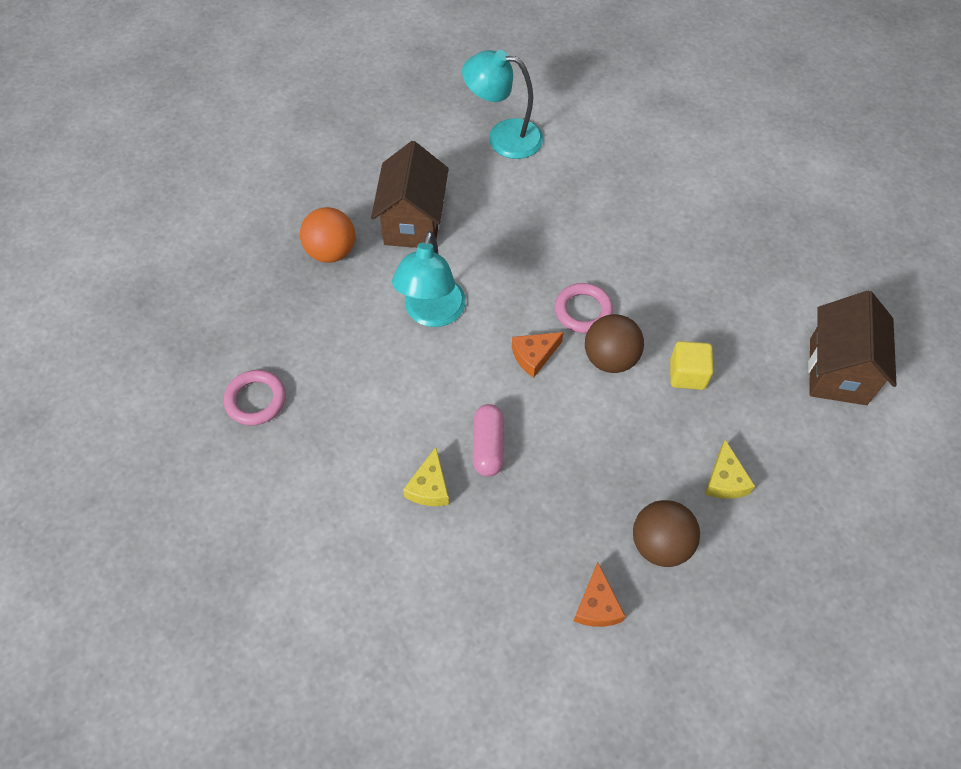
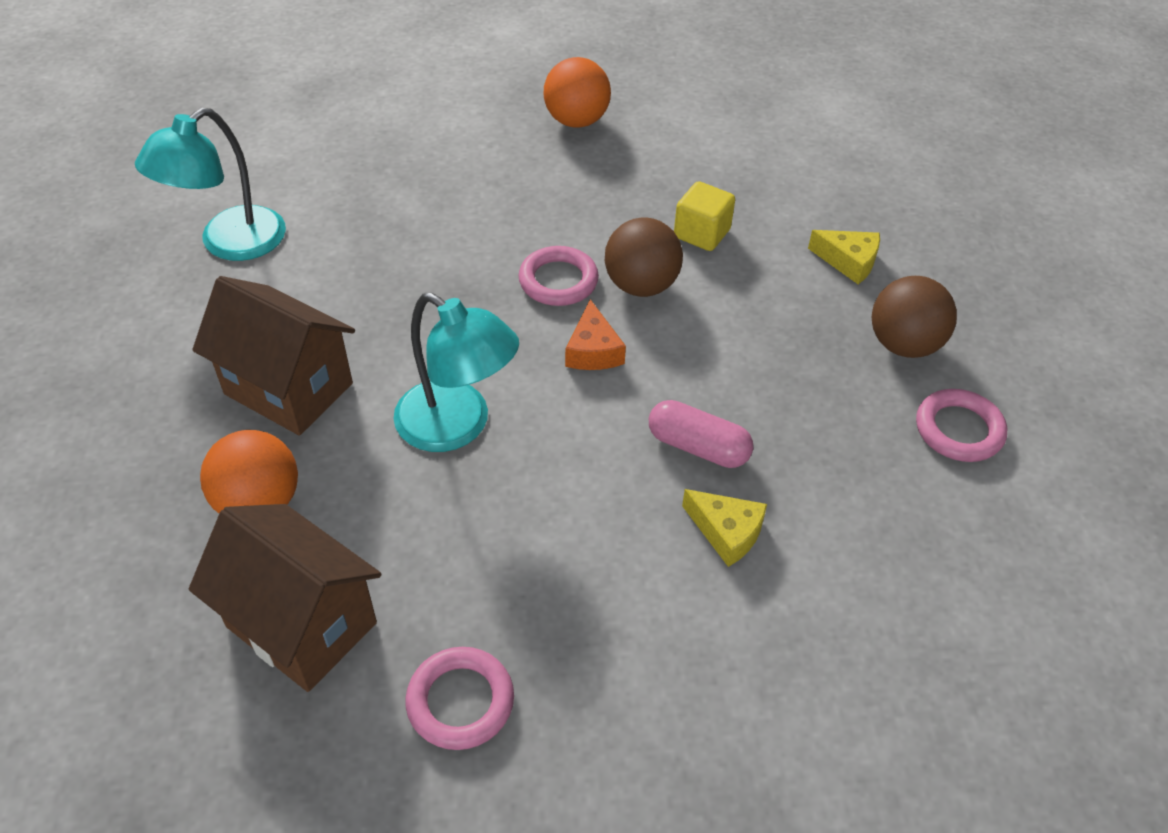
camera: 65 degrees left, 10 degrees down
(597, 605) = (959, 430): orange cheese -> pink ring
(751, 251) = (576, 121): none -> orange ball
(837, 371) = (763, 129): brown house -> brown house (301, 625)

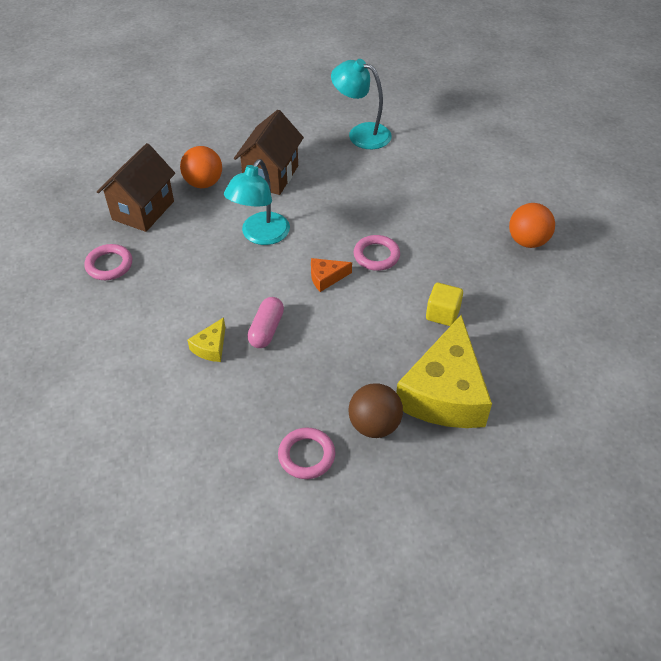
camera: 80 degrees right, 0 degrees up
(641, 285) = (385, 291): brown ball -> none
(848, 261) = (445, 392): yellow cheese -> yellow cheese, size x2.38

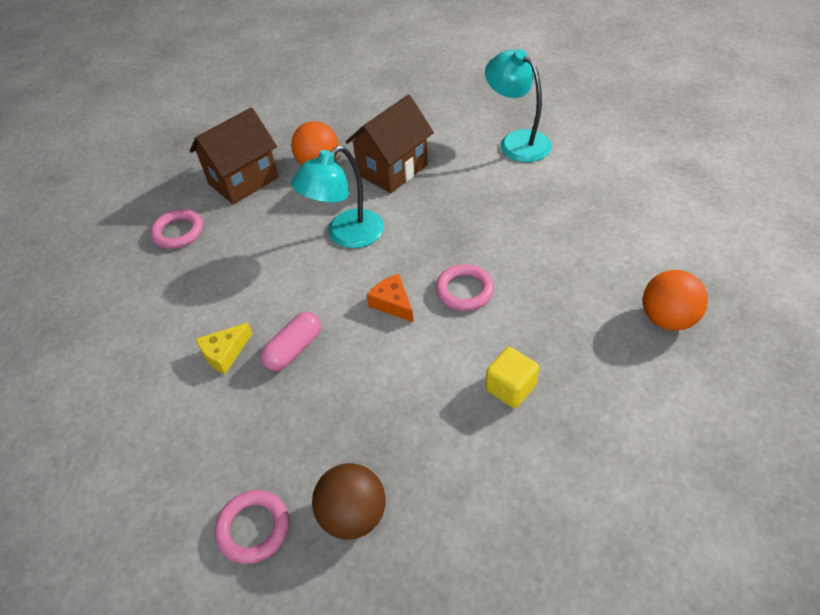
camera: 25 degrees right, 0 degrees up
(326, 278) = (392, 303): orange cheese -> orange cheese turned 45 degrees clockwise
(445, 392) = (463, 498): yellow cheese -> none

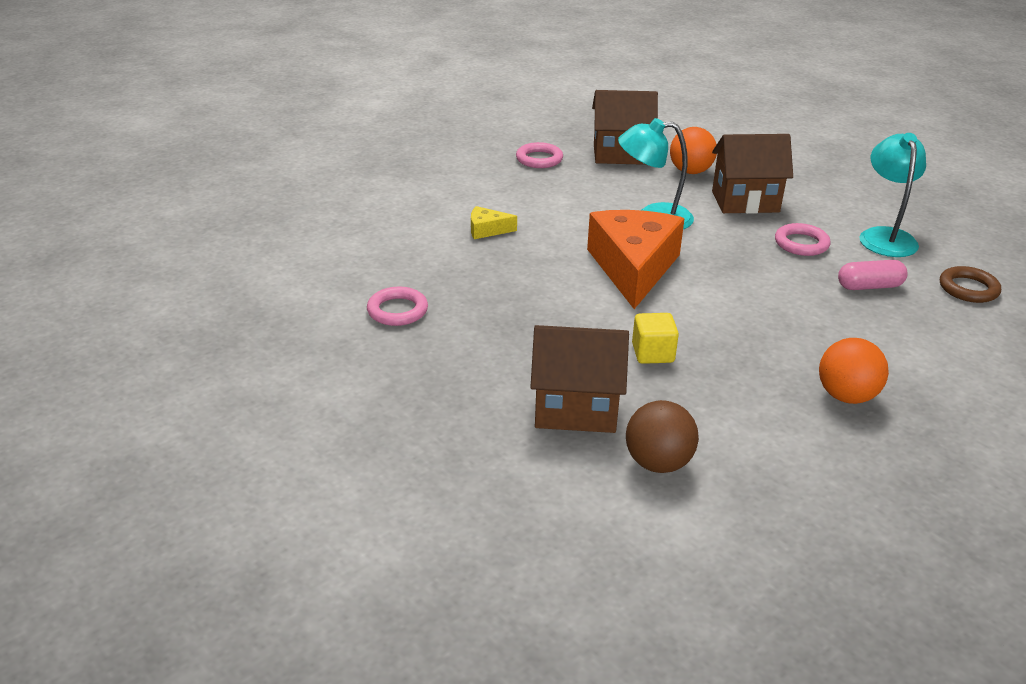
camera: 40 degrees right, 15 degrees down
(294, 349) = (532, 252): pink capsule -> pink capsule (869, 286)
(353, 515) = (460, 341): brown ball -> brown ball (658, 463)
(392, 303) = (633, 268): orange cheese -> orange cheese, size x2.38
(464, 290) = (698, 290): pink ring -> pink ring (801, 244)
(530, 507) = (576, 410): none -> brown house
(614, 156) = (968, 289): none -> brown ring

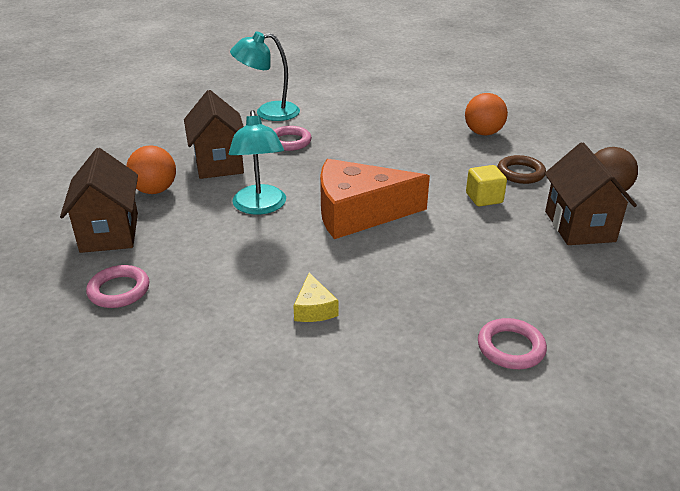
camera: 100 degrees left, 0 degrees up
(869, 286) = (345, 121): pink capsule -> none
(968, 289) = (333, 93): brown ring -> brown ring (520, 173)

